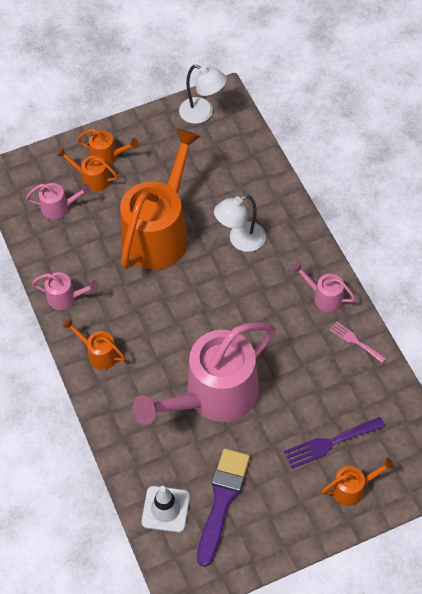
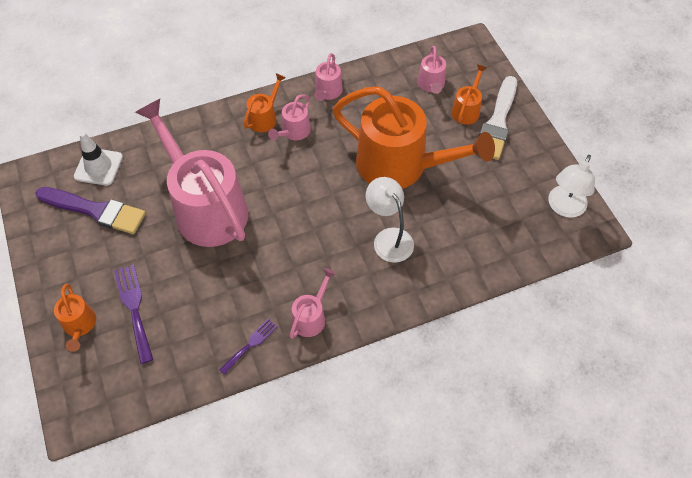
camera: 90 degrees right, 0 degrees up
(107, 156) = (497, 122): orange watering can -> white brush
(118, 325) = (293, 132): none -> pink watering can
(355, 341) = (250, 344): pink fork -> purple fork

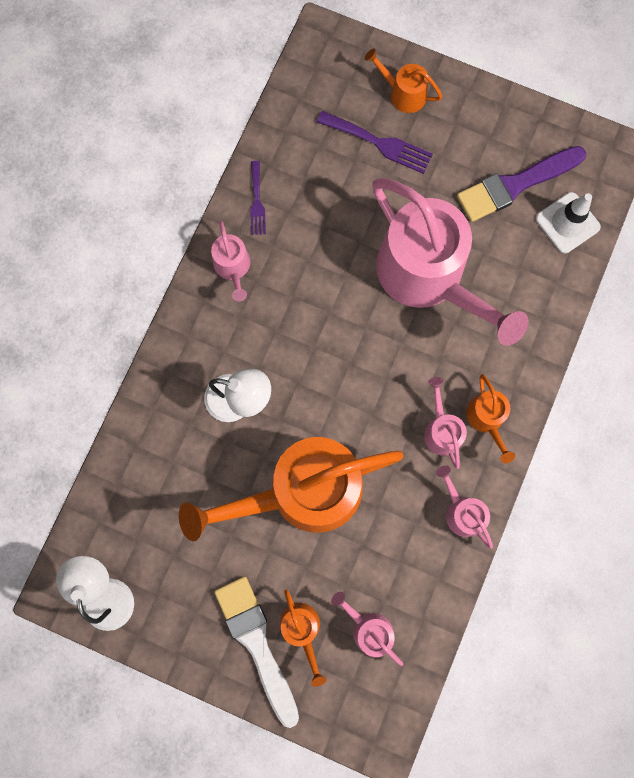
camera: 135 degrees right, 20 degrees up
(205, 207) = (428, 277): pink watering can -> pink watering can turned 45 degrees clockwise

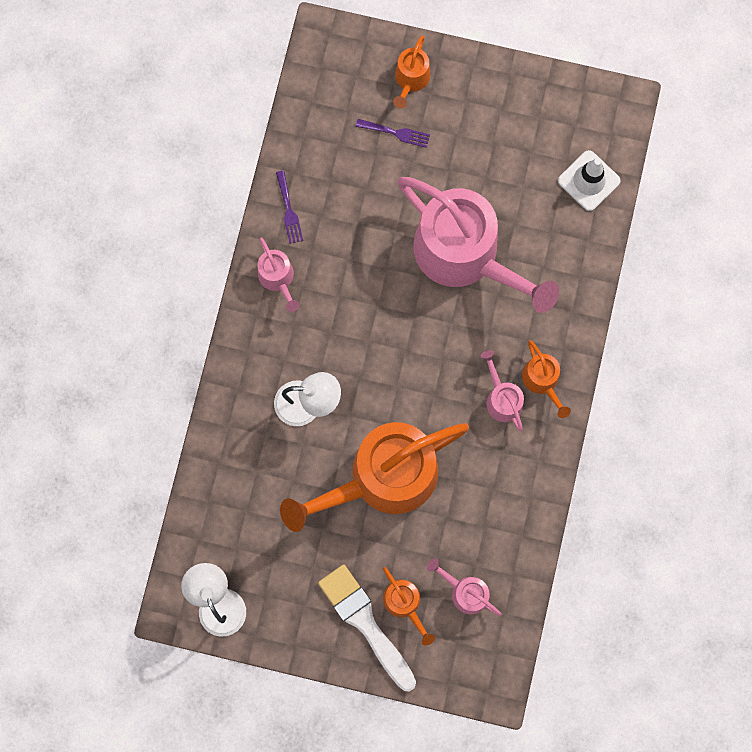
camera: 10 degrees left, 0 degrees up
(379, 143) = (396, 133): purple fork -> purple fork, size x0.63
(403, 93) = (411, 80): orange watering can -> orange watering can turned 90 degrees counterclockwise
(461, 511) = (533, 470): pink watering can -> none
(515, 185) = (533, 152): purple brush -> none

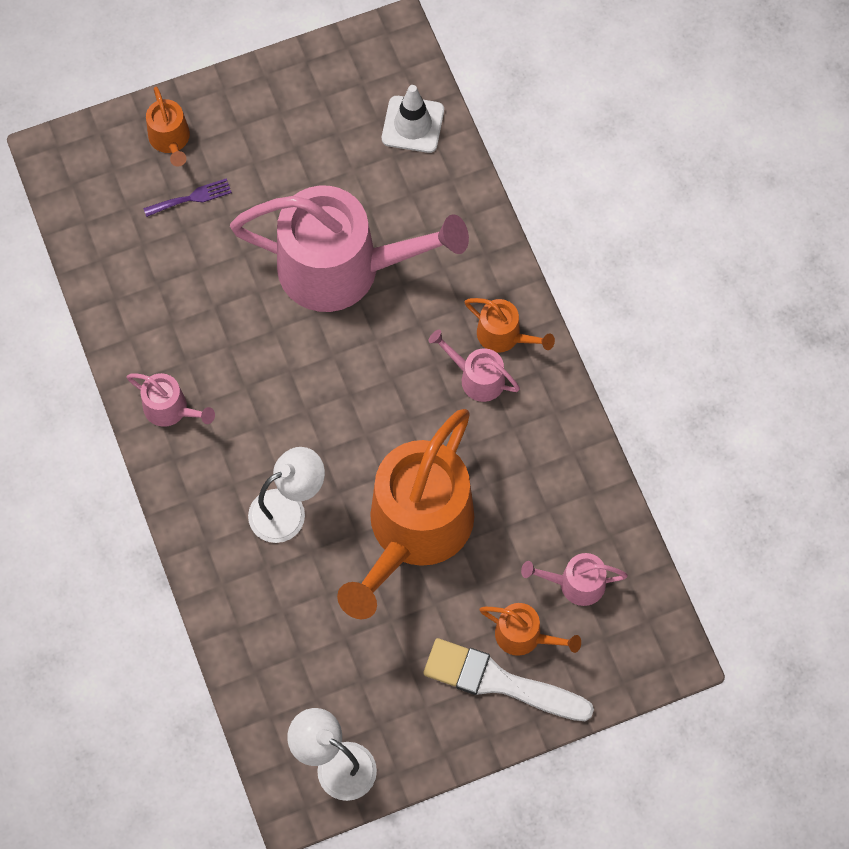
camera: 35 degrees left, 10 degrees down
(289, 210) = (135, 338): purple fork -> none

